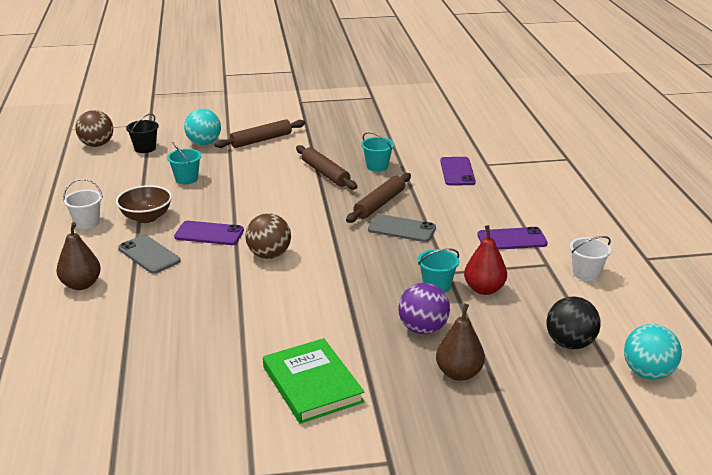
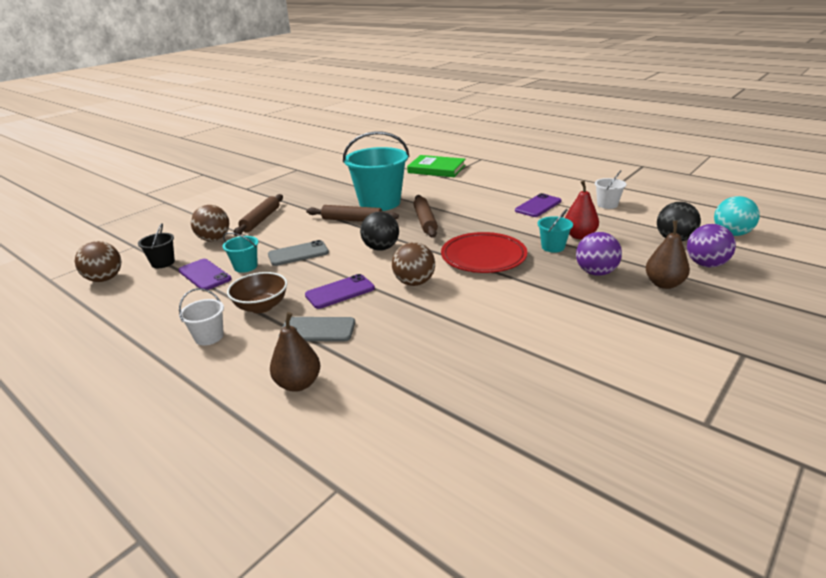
camera: 40 degrees left, 0 degrees up
(204, 143) = (214, 239): turquoise ball -> brown ball
(300, 212) = (381, 248): none -> black ball
(312, 384) = (609, 341): green book -> green book (436, 169)
(361, 263) = (483, 257): none -> red plate
(377, 166) = (379, 203): turquoise bucket -> turquoise bucket, size x2.20
(402, 229) = (467, 228): grey phone -> grey phone (298, 254)
(457, 172) = (435, 187): purple phone -> purple phone (204, 275)
(542, 382) = (706, 264): none -> purple ball

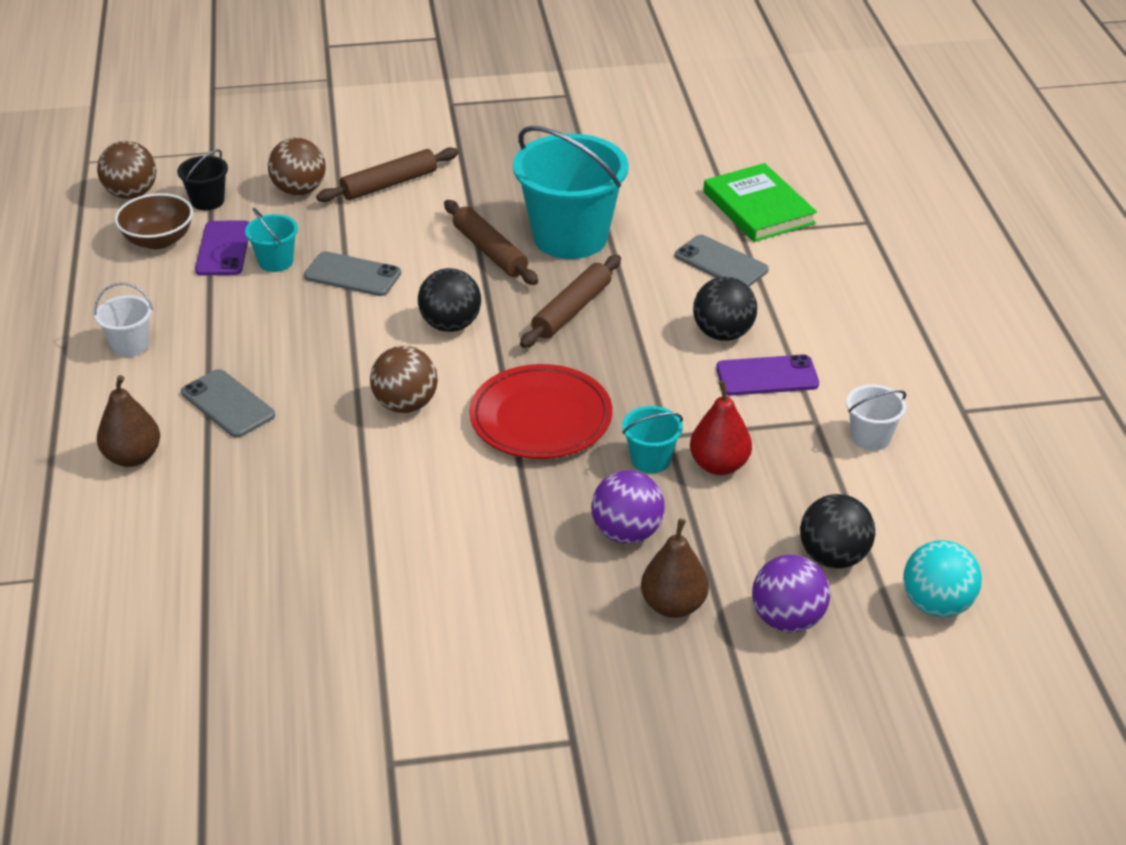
camera: 40 degrees right, 10 degrees up
(261, 306) = (219, 335): brown bowl -> brown bowl (158, 240)
(340, 292) = (315, 366): purple phone -> none
(454, 186) = (721, 263): none -> grey phone
(497, 202) = (723, 334): none -> black ball

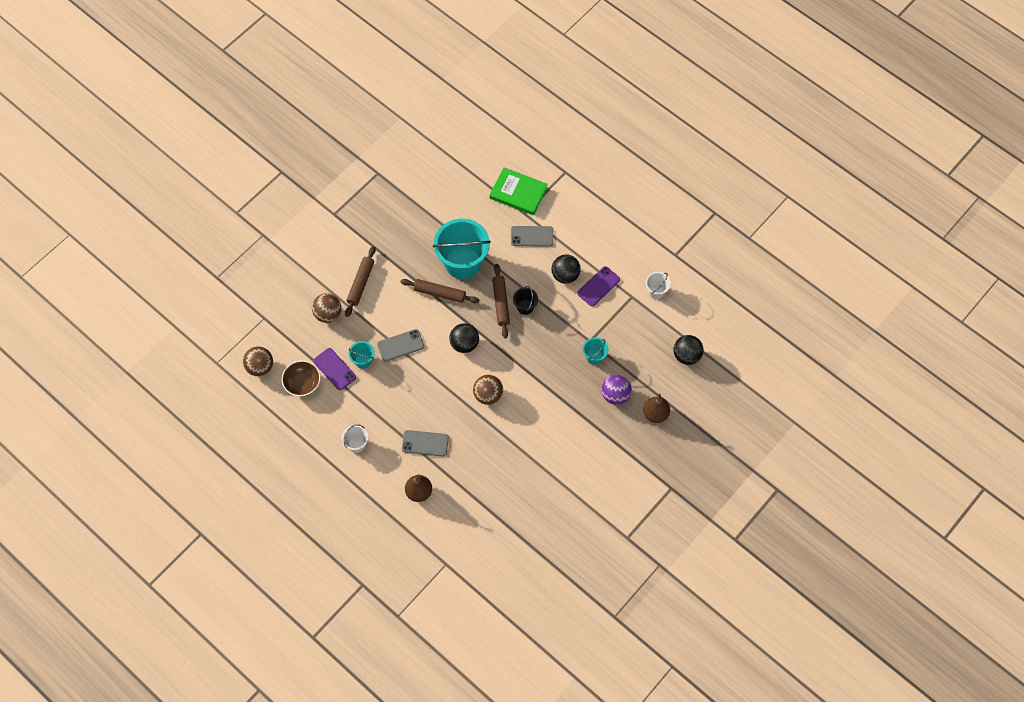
camera: 40 degrees left, 25 degrees up
(207, 201) = (297, 348): black bucket -> black bucket (525, 307)
(541, 418) = (540, 366): red plate -> none
(719, 465) = (618, 342): red pear -> none
(787, 619) = (693, 393): purple ball -> none
(936, 604) = (731, 352): turquoise ball -> none

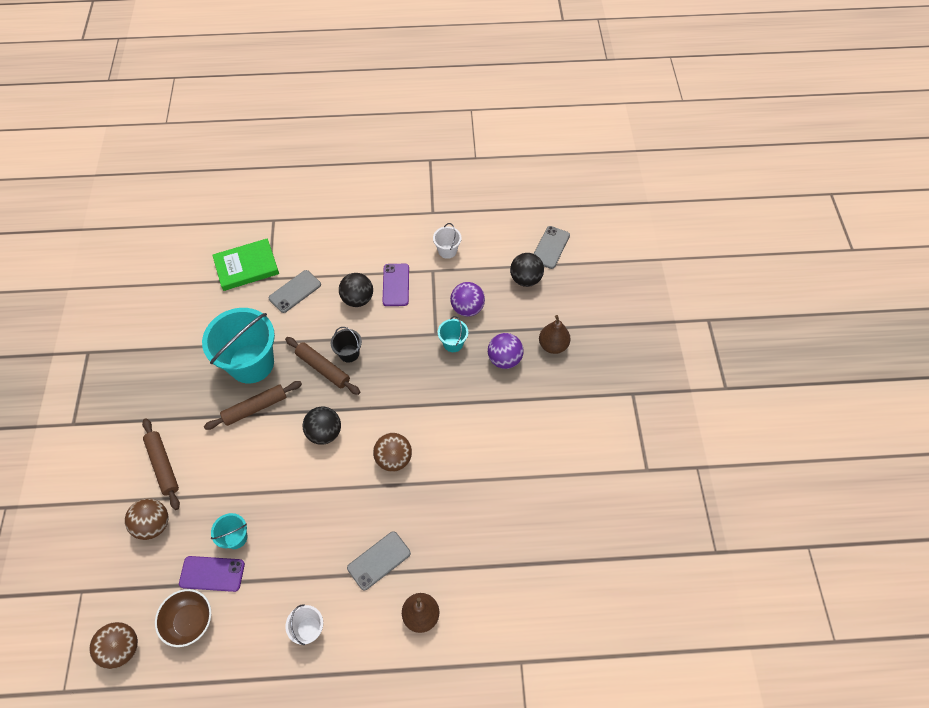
camera: 45 degrees left, 5 degrees down
(400, 345) = (261, 488): grey phone -> grey phone (550, 247)
(627, 342) = (467, 308): none -> purple ball

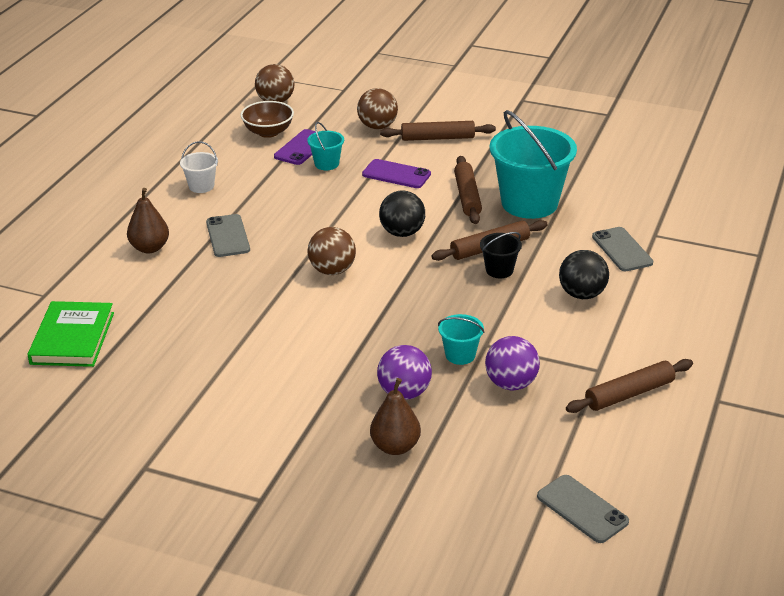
camera: 115 degrees right, 25 degrees down
(246, 266) = (683, 222): green book -> green book (72, 338)
(396, 285) = (589, 331): purple phone -> purple phone (396, 174)
(447, 251) = (629, 394): white bucket -> brown rolling pin
(525, 279) = (531, 458): black ball -> none

